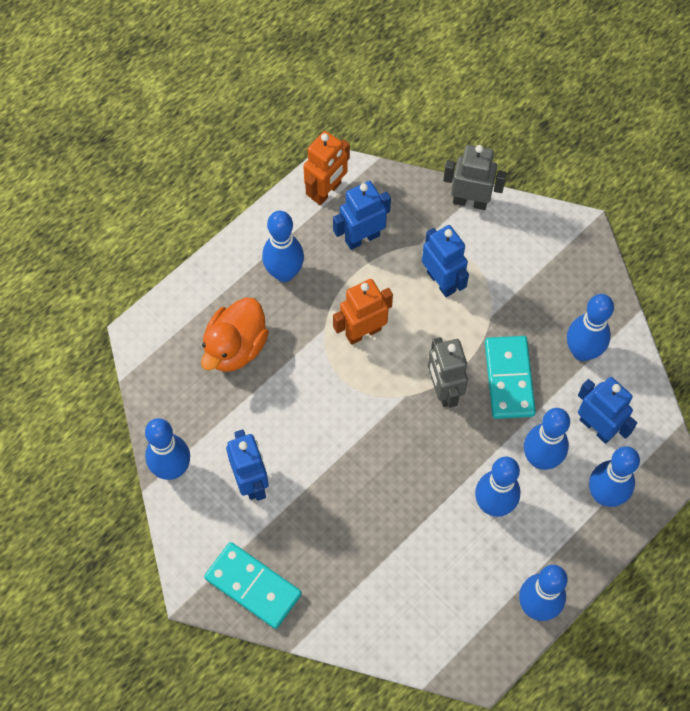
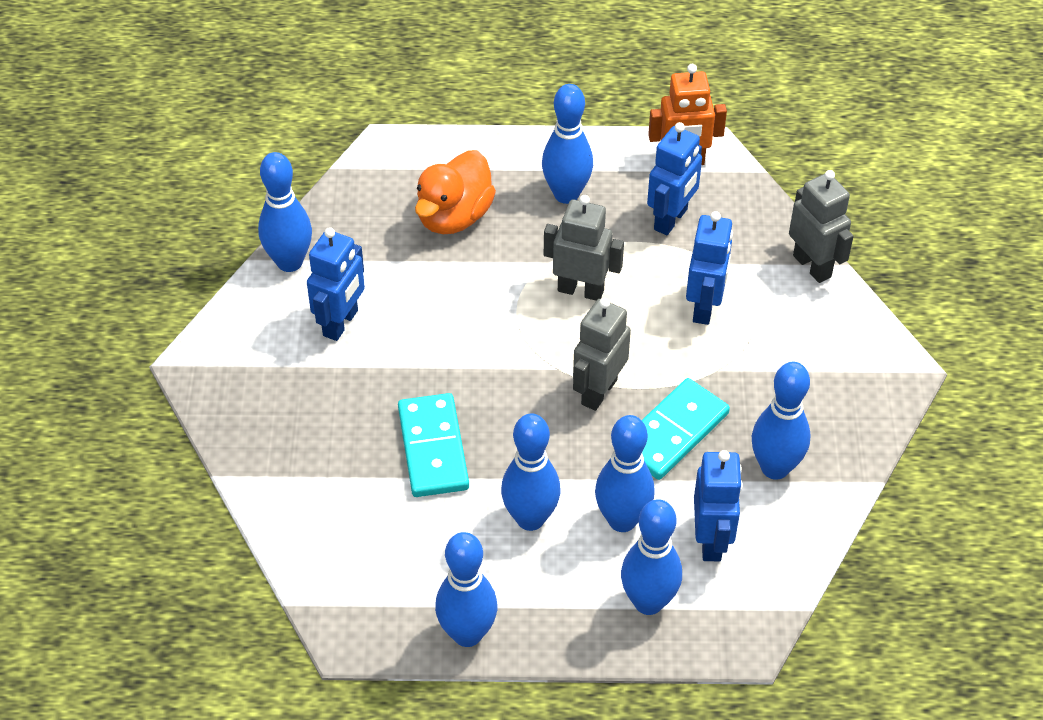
camera: 45 degrees right, 15 degrees down
(235, 347) = (454, 216): orange duck -> orange duck turned 45 degrees counterclockwise
(253, 586) = (243, 400): turquoise domino -> turquoise domino (433, 448)
(362, 238) = (671, 219): blue robot -> blue robot turned 105 degrees clockwise
(363, 332) = (580, 290): orange robot -> grey robot

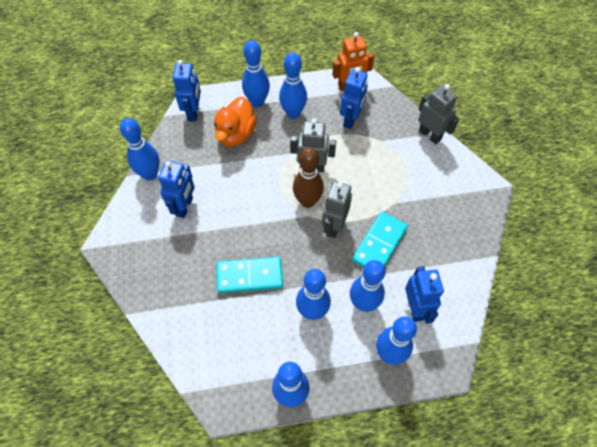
camera: 10 degrees left, 10 degrees up
(433, 448) = (249, 276): turquoise domino -> turquoise domino turned 75 degrees counterclockwise
(560, 345) = (307, 201): none -> brown bowling pin
(704, 307) = (379, 167): blue robot -> blue robot (193, 112)
(775, 468) = (439, 257): blue bowling pin -> blue bowling pin (257, 102)

